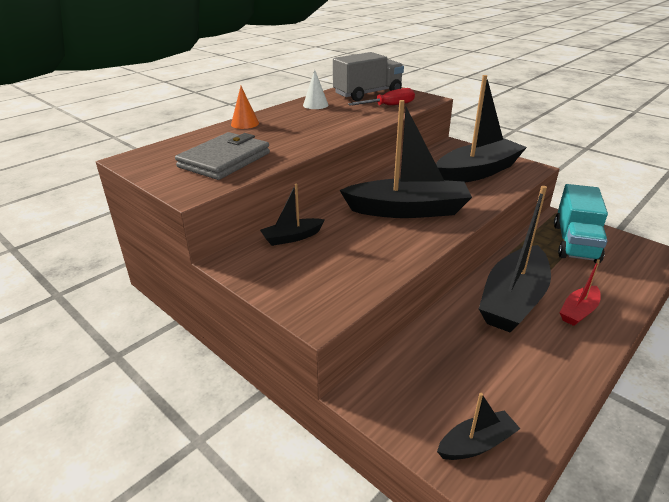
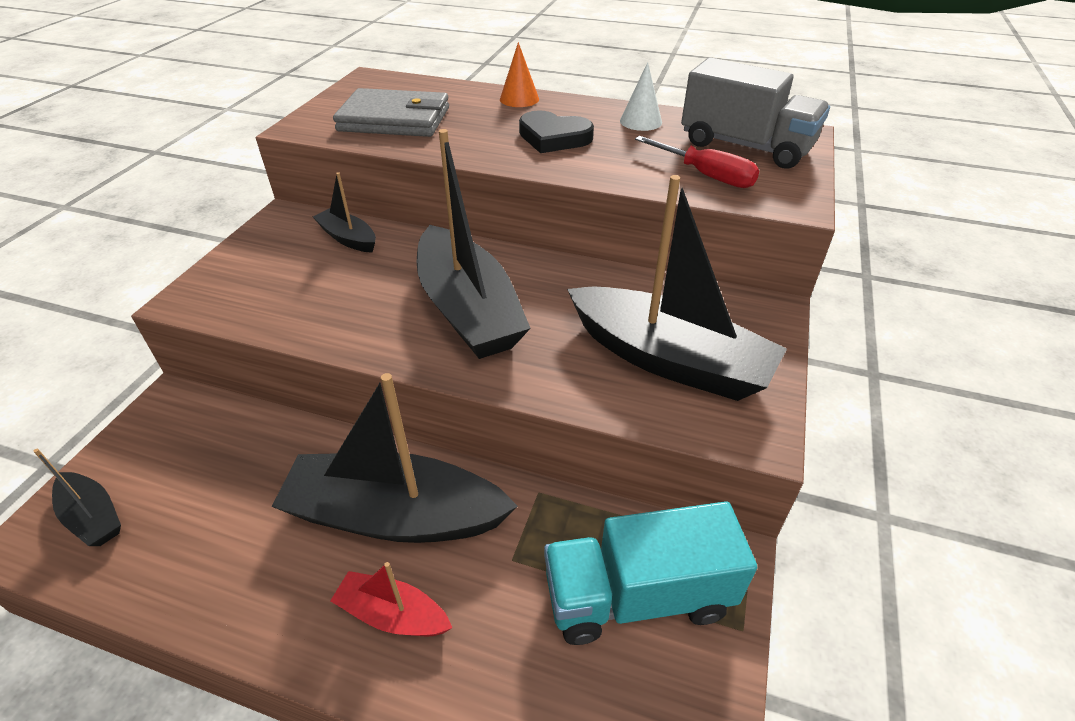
camera: 65 degrees right, 10 degrees up
(311, 125) = (553, 137): none -> black heart

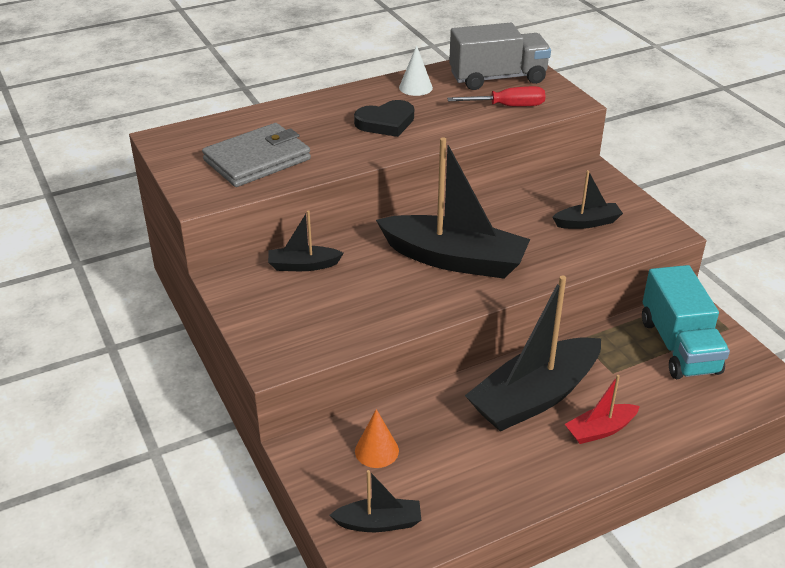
camera: 45 degrees left, 5 degrees down
(519, 99) = (311, 105): orange cone -> orange cone (376, 451)
(637, 596) = (678, 346): turquoise truck -> turquoise truck turned 45 degrees counterclockwise
(669, 359) = (587, 222): black boat -> black boat, size x0.48

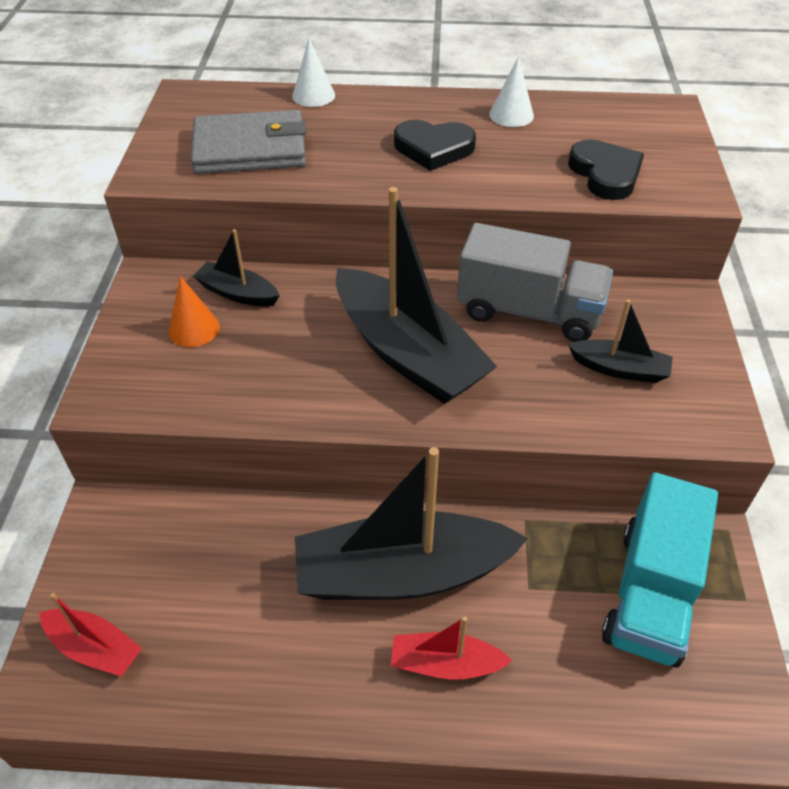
camera: 30 degrees right, 10 degrees up
(264, 112) = (313, 95): none -> white cone
(376, 451) = (172, 552): orange cone -> orange cone (194, 329)
(379, 523) = (95, 648): black boat -> red boat
(497, 78) = (626, 132): grey truck -> grey truck (528, 311)
(508, 106) = (605, 174): red screwdriver -> black heart

